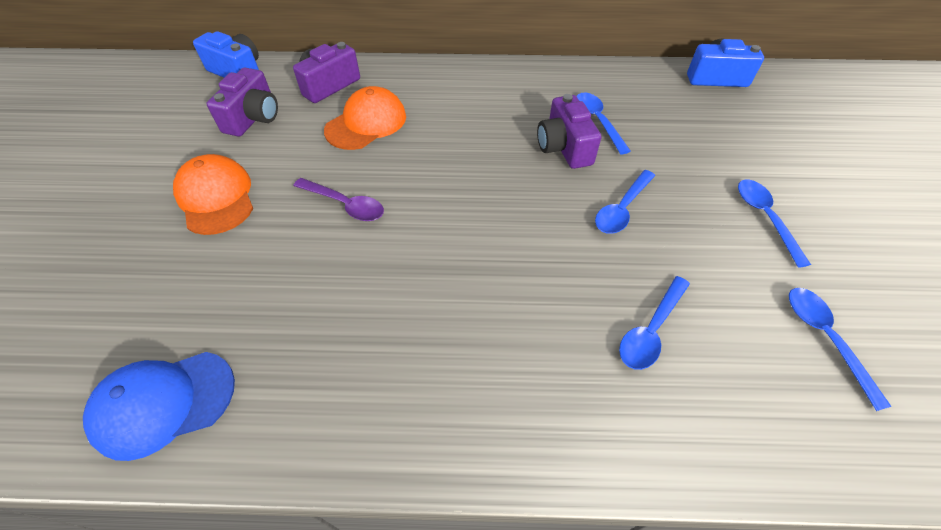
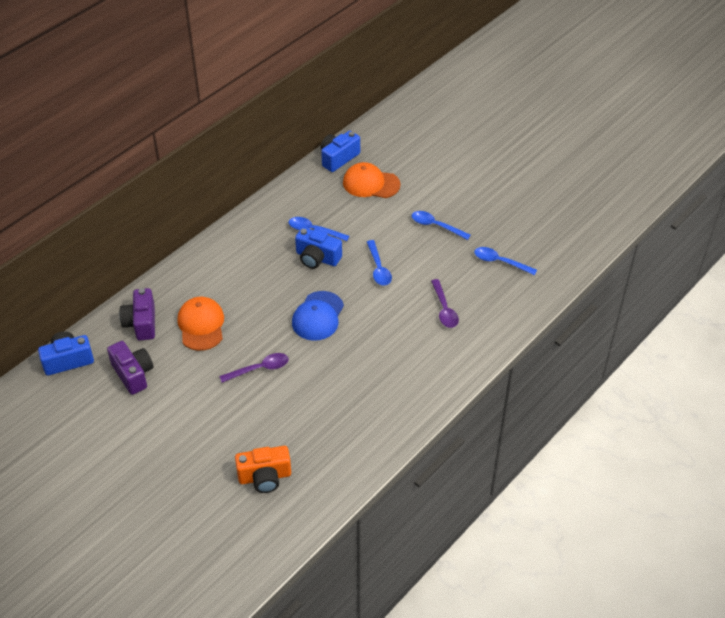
camera: 50 degrees left, 5 degrees down
(157, 326) = (265, 477): none -> orange camera
(163, 403) = (314, 489): blue cap -> blue cap (318, 316)
(216, 197) = (191, 420): orange cap -> orange cap (371, 183)
(564, 147) = (317, 258): purple camera -> blue camera
(651, 330) = (444, 309): blue spoon -> purple spoon

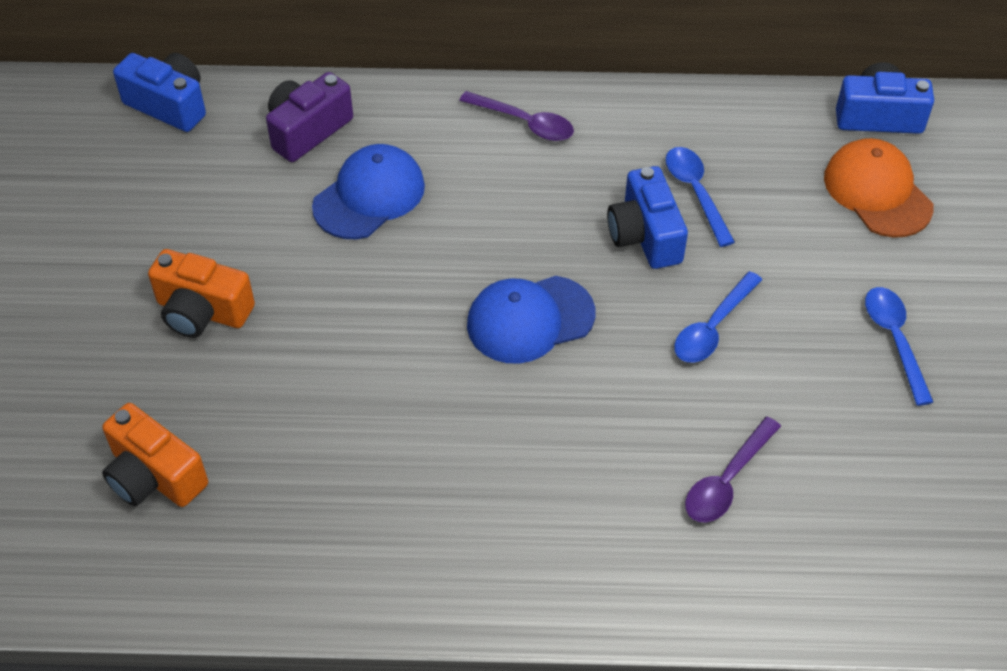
camera: 50 degrees right, 5 degrees up
(133, 374) = (208, 187): purple camera -> none
(198, 414) = (202, 311): none -> orange camera
(201, 325) = (369, 196): orange cap -> blue cap
(259, 369) = (354, 322): purple spoon -> purple spoon (524, 123)
(500, 262) = (925, 490): blue spoon -> none

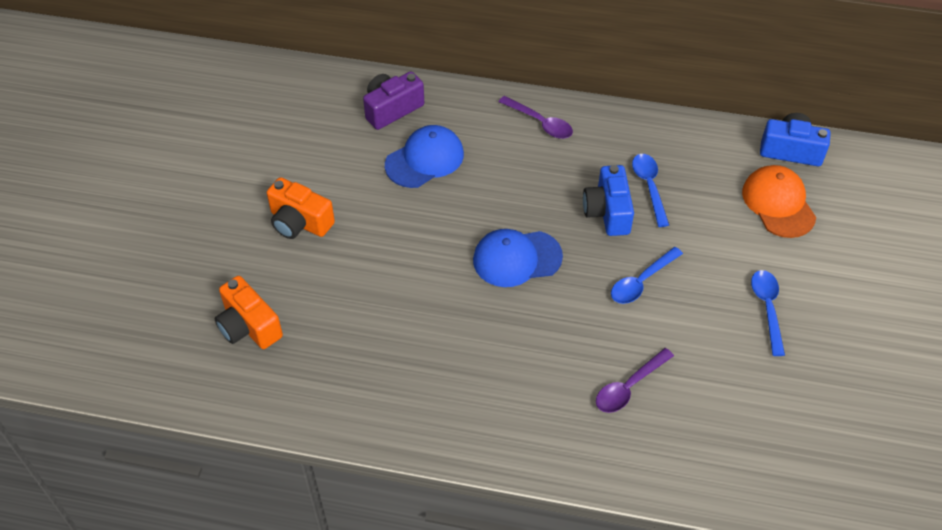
camera: 10 degrees right, 0 degrees up
(169, 105) = (303, 80): blue camera -> none

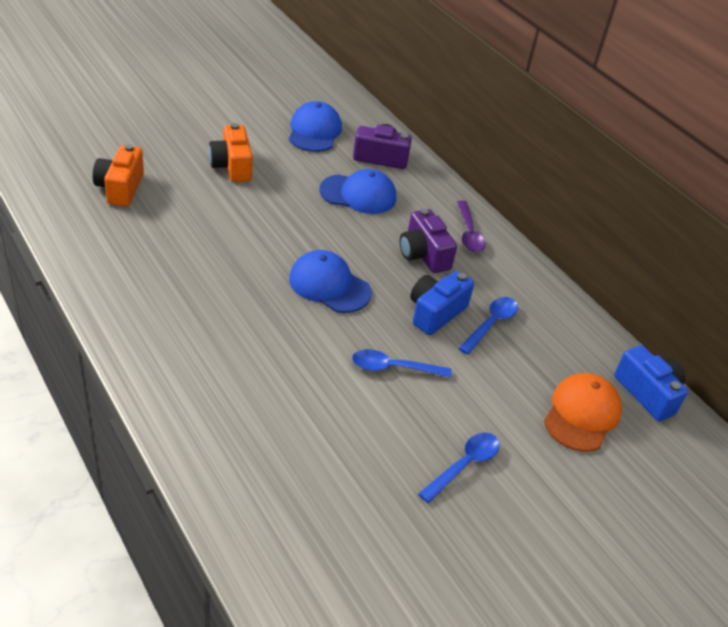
camera: 40 degrees right, 10 degrees down
(310, 129) = (314, 131): none -> blue cap
(537, 171) = (423, 254): none -> purple camera
(629, 387) = (282, 414): purple spoon -> none

